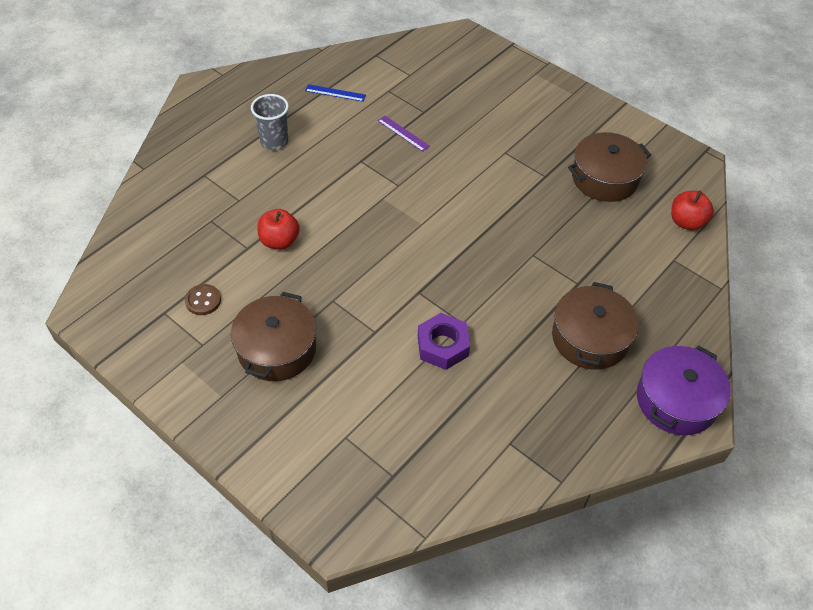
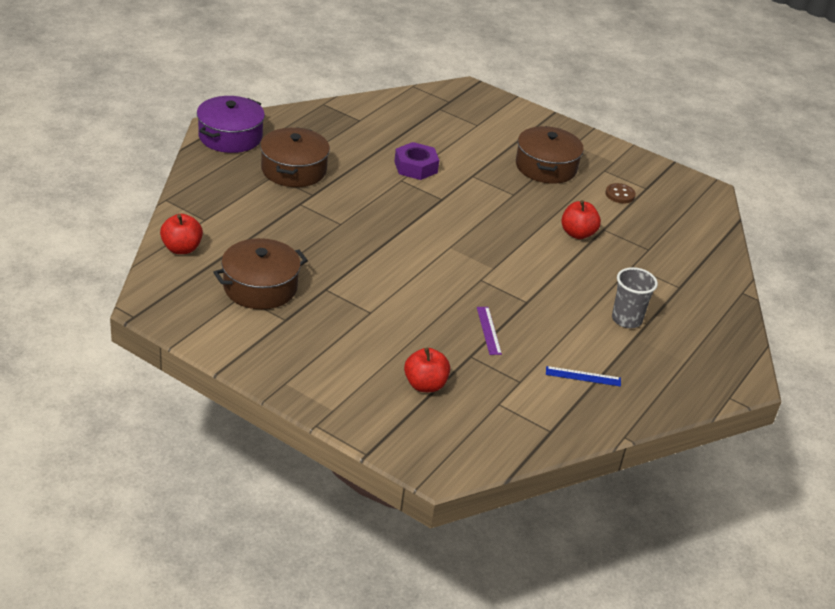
camera: 170 degrees right, 15 degrees down
(403, 133) = (488, 330): purple ruler -> purple ruler turned 45 degrees clockwise
(464, 89) = (425, 385): none -> red apple

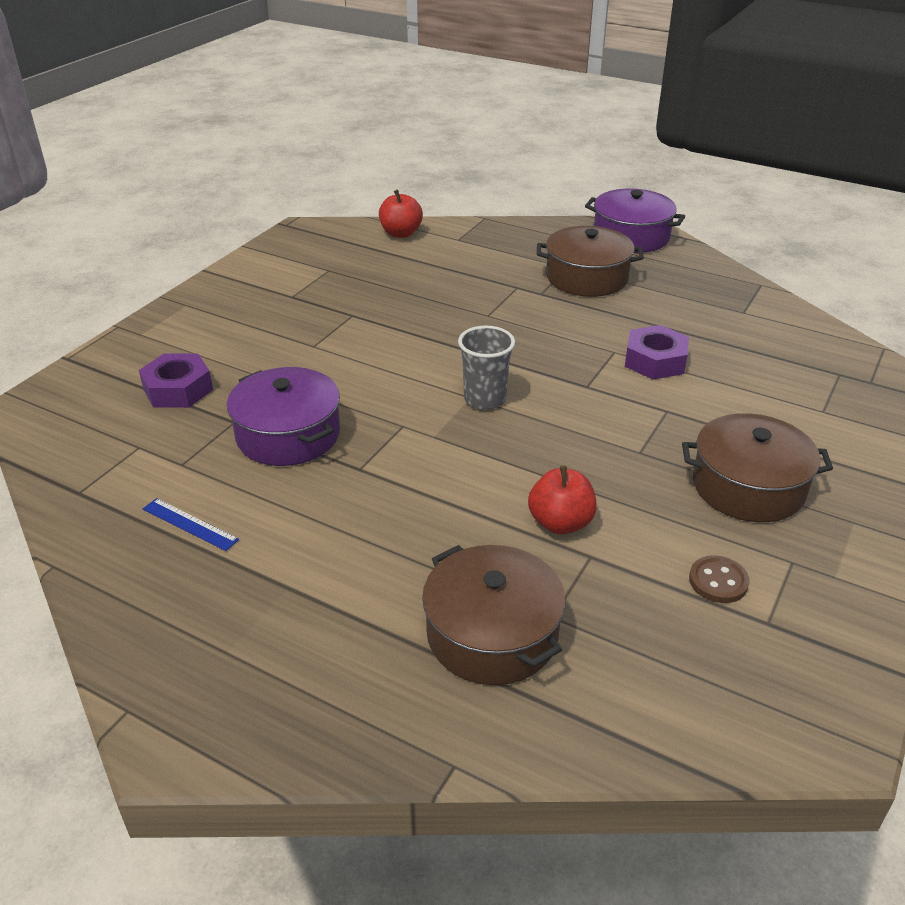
camera: 90 degrees right, 0 degrees up
(260, 287) = (346, 278): brown pot -> brown pot (492, 634)
(425, 385) = (178, 389): red apple -> purple nut
(488, 330) = (288, 435): purple ruler -> purple pot
(583, 376) = (190, 524): blue ruler -> blue ruler turned 60 degrees counterclockwise
(626, 319) = (333, 577): grey cup -> grey cup (485, 399)

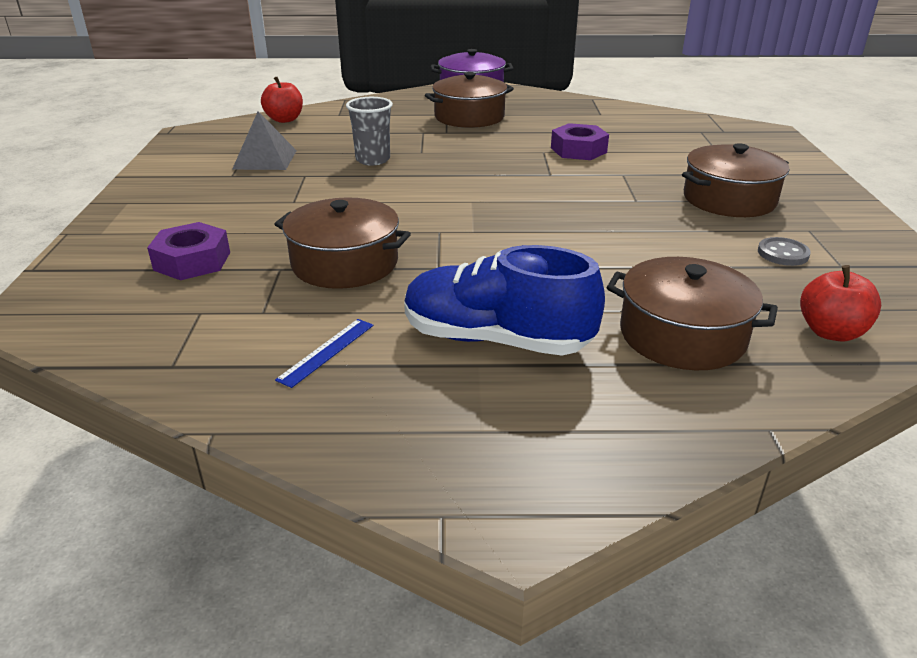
camera: 30 degrees left, 5 degrees down
(190, 524) = (327, 351): blue ruler -> blue ruler turned 60 degrees counterclockwise
(288, 435) = (345, 263): purple pot -> brown pot
(326, 568) = (496, 340): none -> blue shoe
(336, 284) = (265, 159): none -> grey pyramid
(485, 399) = (485, 199): grey cup -> grey cup (373, 160)
(560, 523) = (638, 254): red apple -> red apple (831, 332)
(718, 581) = (782, 254): brown button -> grey button

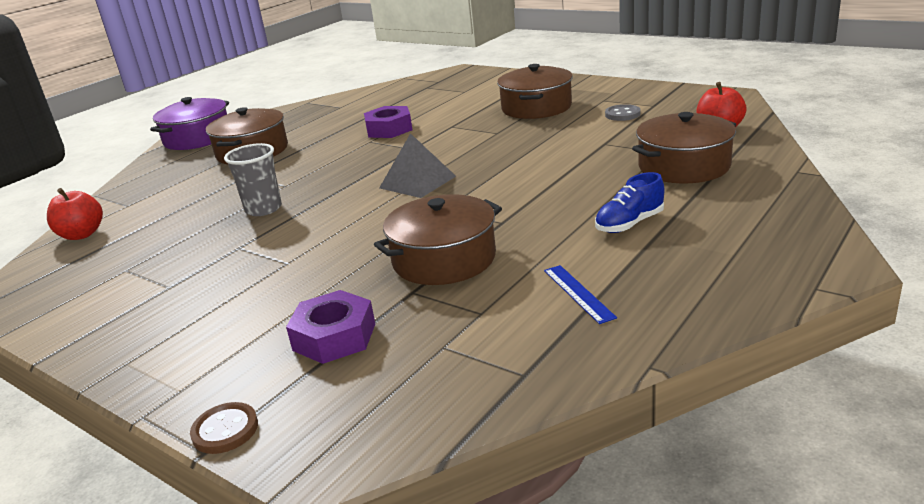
camera: 50 degrees left, 5 degrees down
(58, 267) = (225, 430): none -> brown button
(265, 159) = (164, 262): grey pyramid -> grey pyramid (417, 182)
(496, 340) = (629, 224): blue shoe -> blue shoe, size x0.53

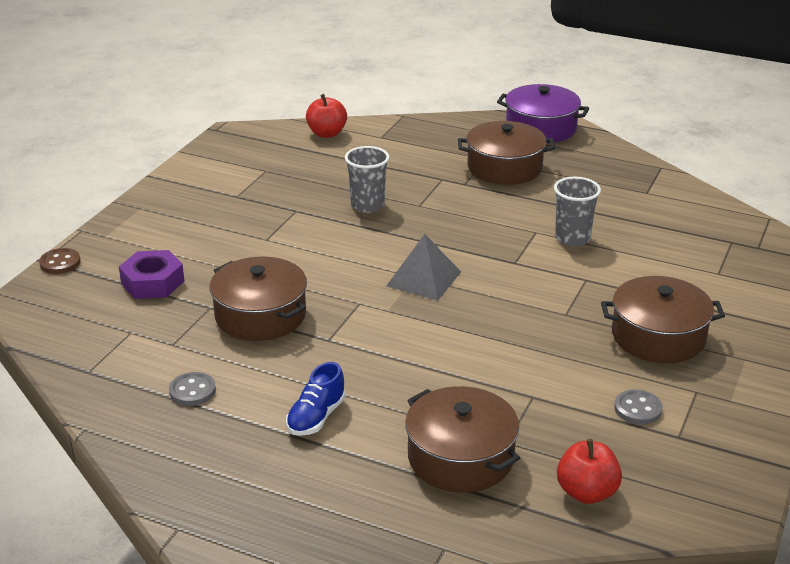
camera: 75 degrees right, 5 degrees up
(389, 129) = (572, 238): purple nut -> grey cup
(578, 293) = (192, 391): blue ruler -> grey button
(629, 224) = (316, 417): blue shoe -> blue shoe turned 105 degrees counterclockwise

